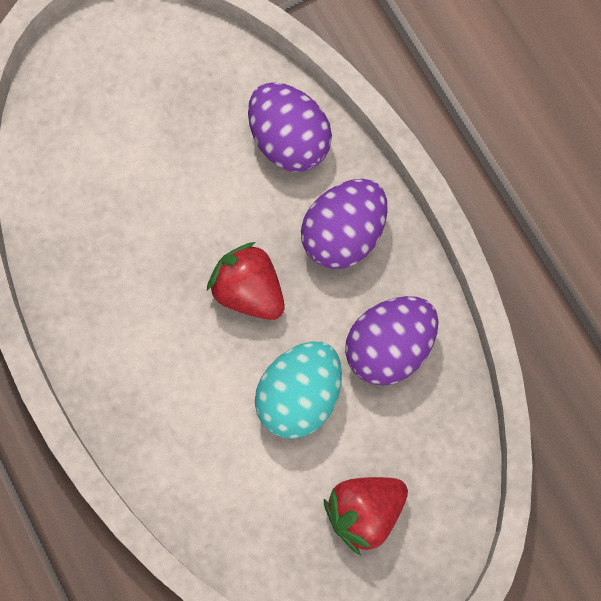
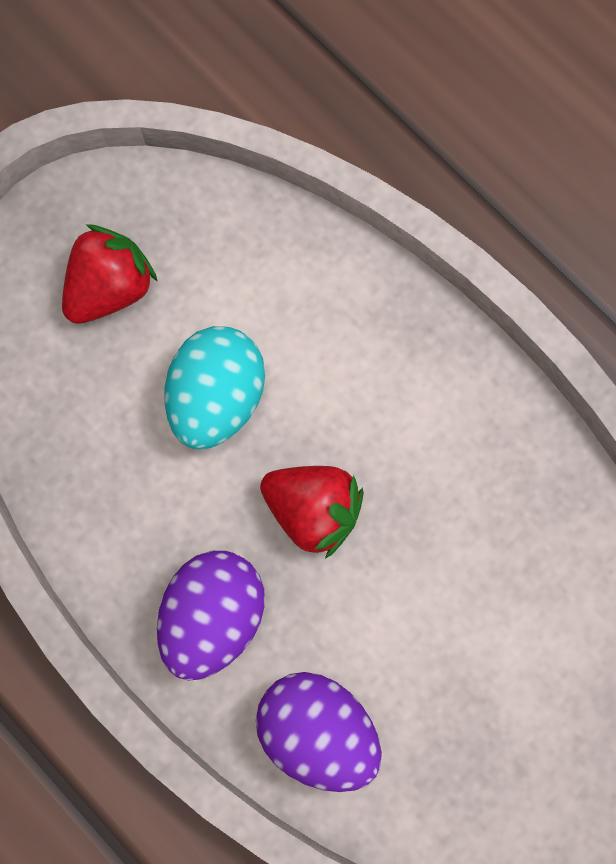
camera: 165 degrees right, 5 degrees up
(389, 349) = (124, 484): purple egg -> none

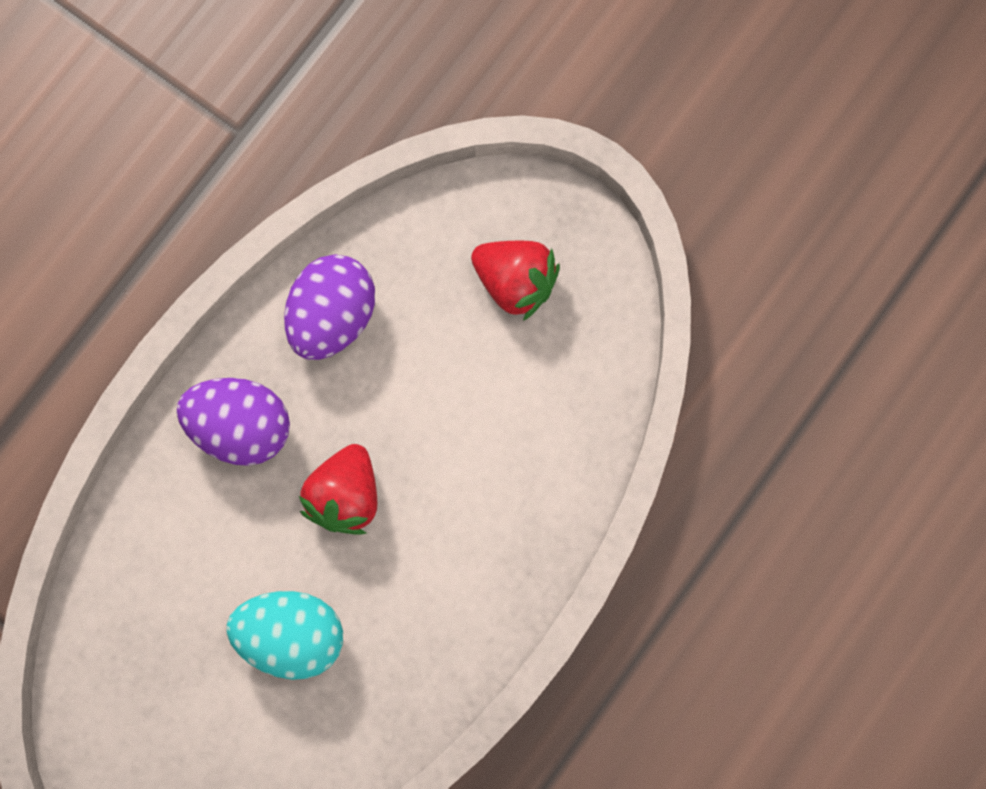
camera: 80 degrees right, 0 degrees up
(217, 397) = (431, 394): turquoise egg -> turquoise egg (291, 636)
(318, 728) = (158, 532): purple egg -> purple egg (332, 317)

